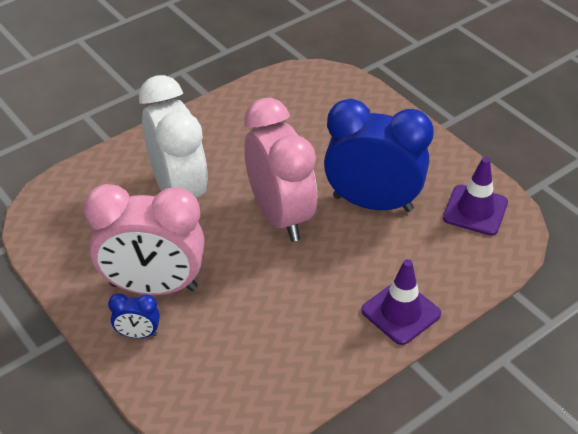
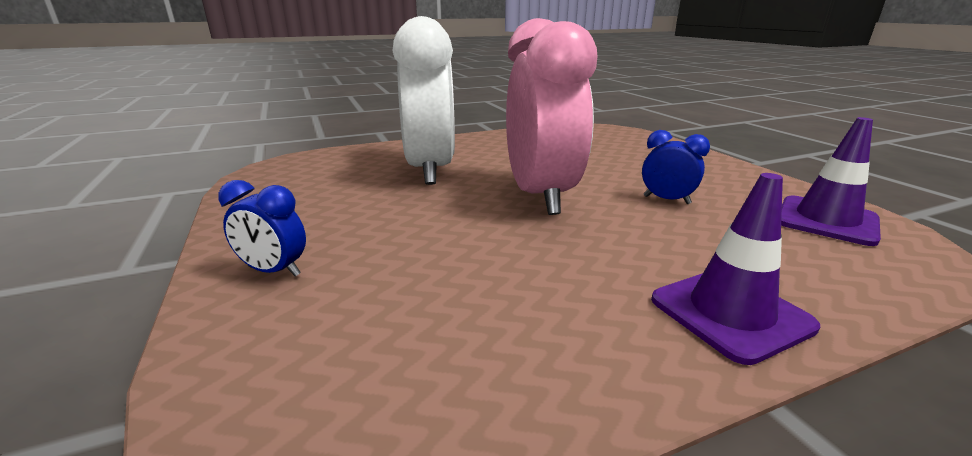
camera: 15 degrees right, 20 degrees down
(154, 286) = (341, 230): pink clock -> none
(372, 203) = (666, 200): blue clock -> blue clock, size x0.42

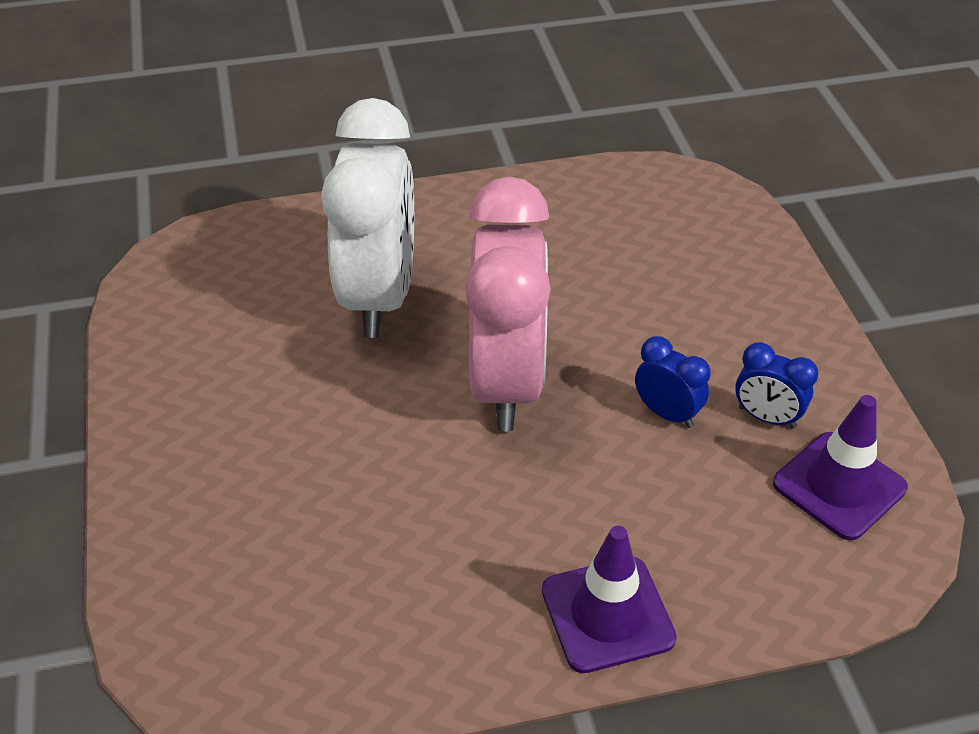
camera: 10 degrees right, 20 degrees up
(274, 271) = (184, 490): blue clock -> blue clock (766, 417)

